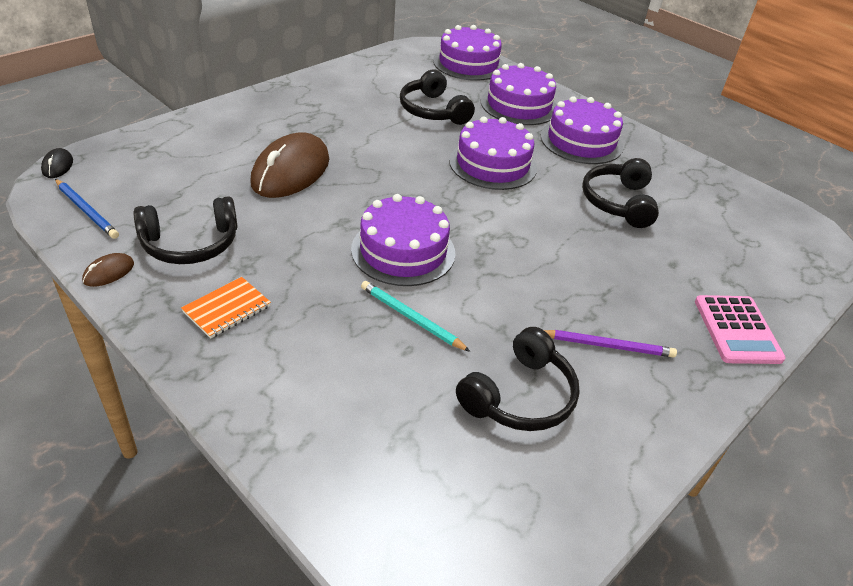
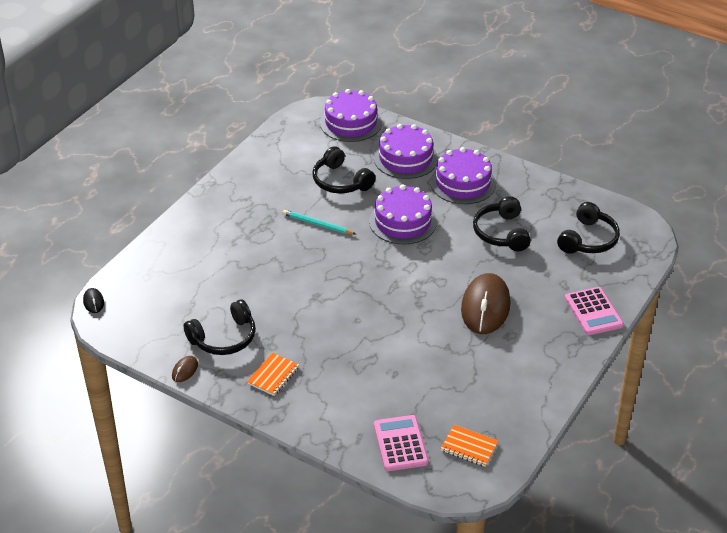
camera: 10 degrees left, 0 degrees up
(87, 211) = (139, 331): blue pencil -> none
(291, 171) = (260, 265): brown mouse -> brown mouse (485, 307)
(370, 469) = (400, 444): none -> pink calculator
(403, 251) = (366, 308): purple cake -> none
(411, 318) = (389, 353): turquoise pencil -> turquoise pencil (317, 224)
(487, 507) = (469, 447): none -> orange notebook
(520, 396) = (470, 385): black headphones -> black headphones (588, 239)
(607, 345) = (515, 342): purple pencil -> none

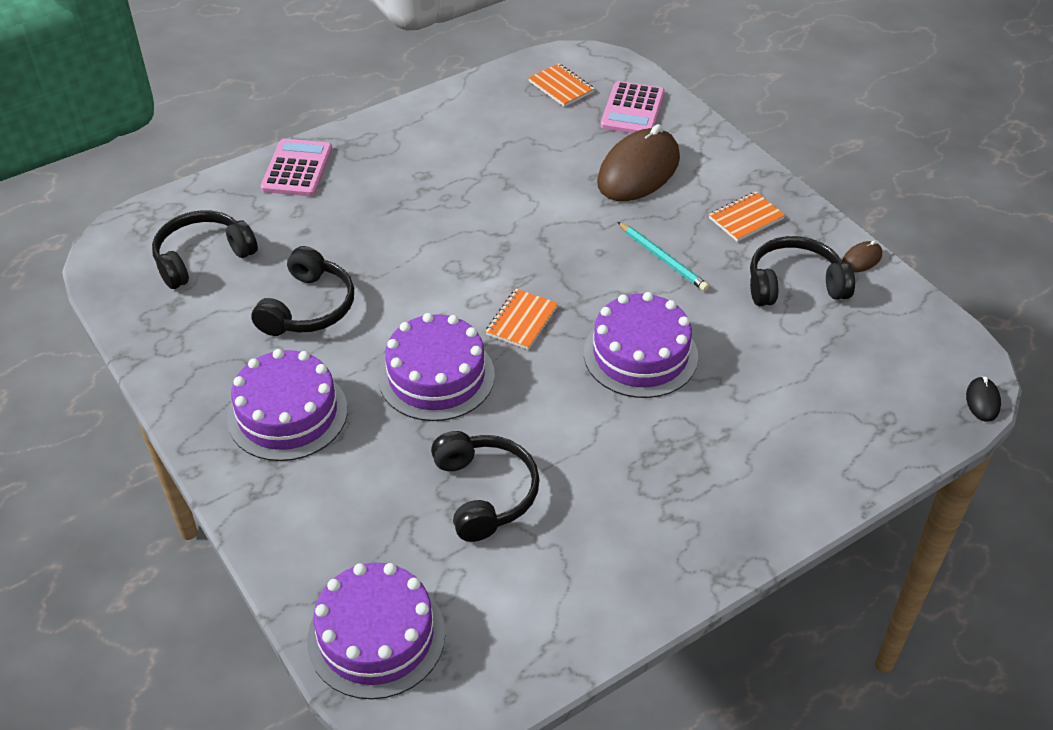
camera: 155 degrees left, 5 degrees up
(317, 224) = (573, 418): turquoise pencil -> turquoise pencil (663, 259)
(377, 263) = (521, 321): none -> orange notebook
(405, 158) = (339, 502): purple cake -> purple cake (640, 354)
(485, 307) = (422, 215): brown mouse -> brown mouse (638, 171)

